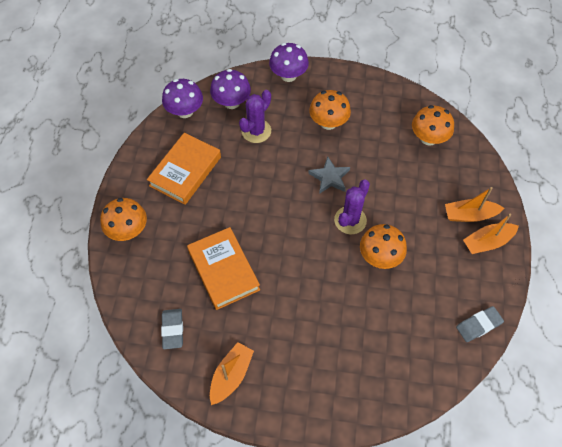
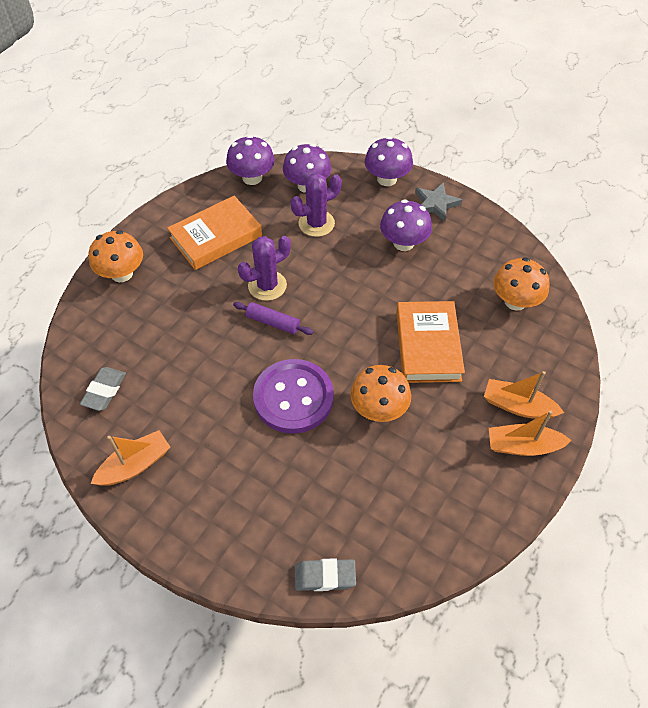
camera: 25 degrees right, 5 degrees down
(223, 270) = (194, 352): orange book -> orange book (428, 345)
(269, 223) = (273, 322): none -> purple rolling pin
(316, 274) = (293, 397): none -> purple button
(328, 122) = (403, 243): orange mushroom -> purple mushroom
(329, 177) = (370, 301): grey star -> grey star (435, 204)
(350, 220) = (367, 355): purple cactus -> purple cactus (267, 285)
(478, 325) = (456, 538): grey eraser -> grey eraser (325, 576)

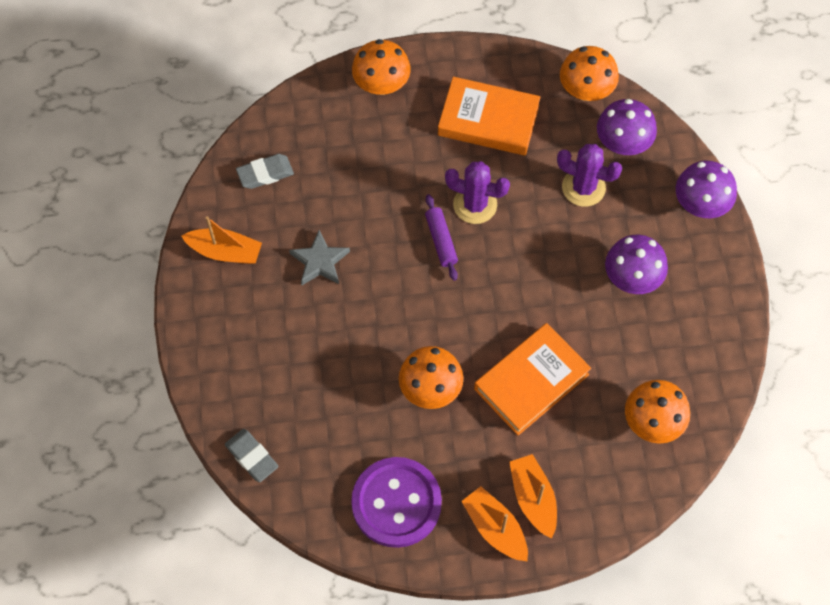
camera: 50 degrees right, 10 degrees up
(252, 178) = (586, 90): purple mushroom -> orange mushroom
(293, 397) = (382, 315): purple button -> purple button (396, 503)
(435, 204) = (710, 270): grey star -> grey star (319, 261)

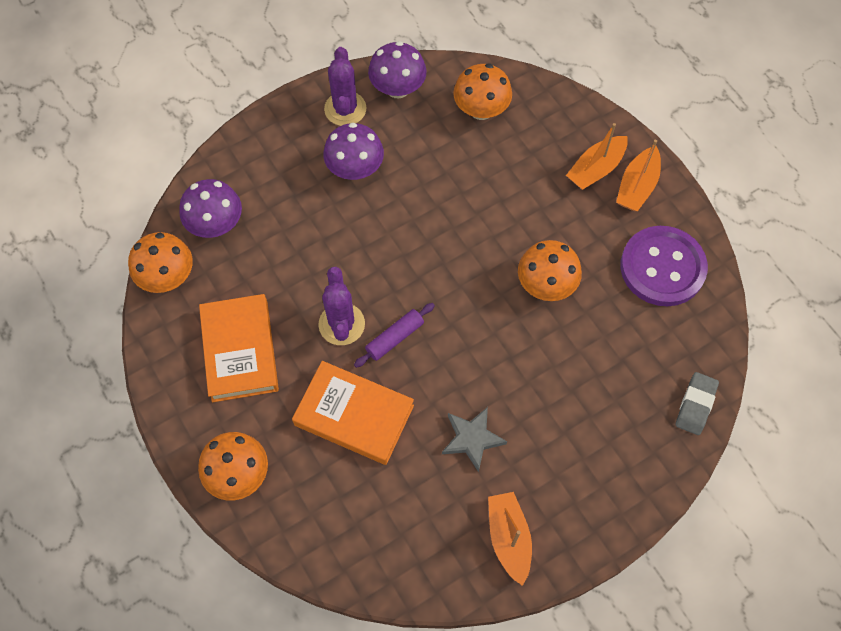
camera: 115 degrees left, 0 degrees up
(265, 173) = (400, 543): grey eraser -> none
(531, 382) = (495, 209): orange book -> orange book (354, 415)
(583, 187) = (280, 239): purple cactus -> purple cactus (345, 109)
(700, 204) = (255, 142): purple mushroom -> purple mushroom (397, 88)

